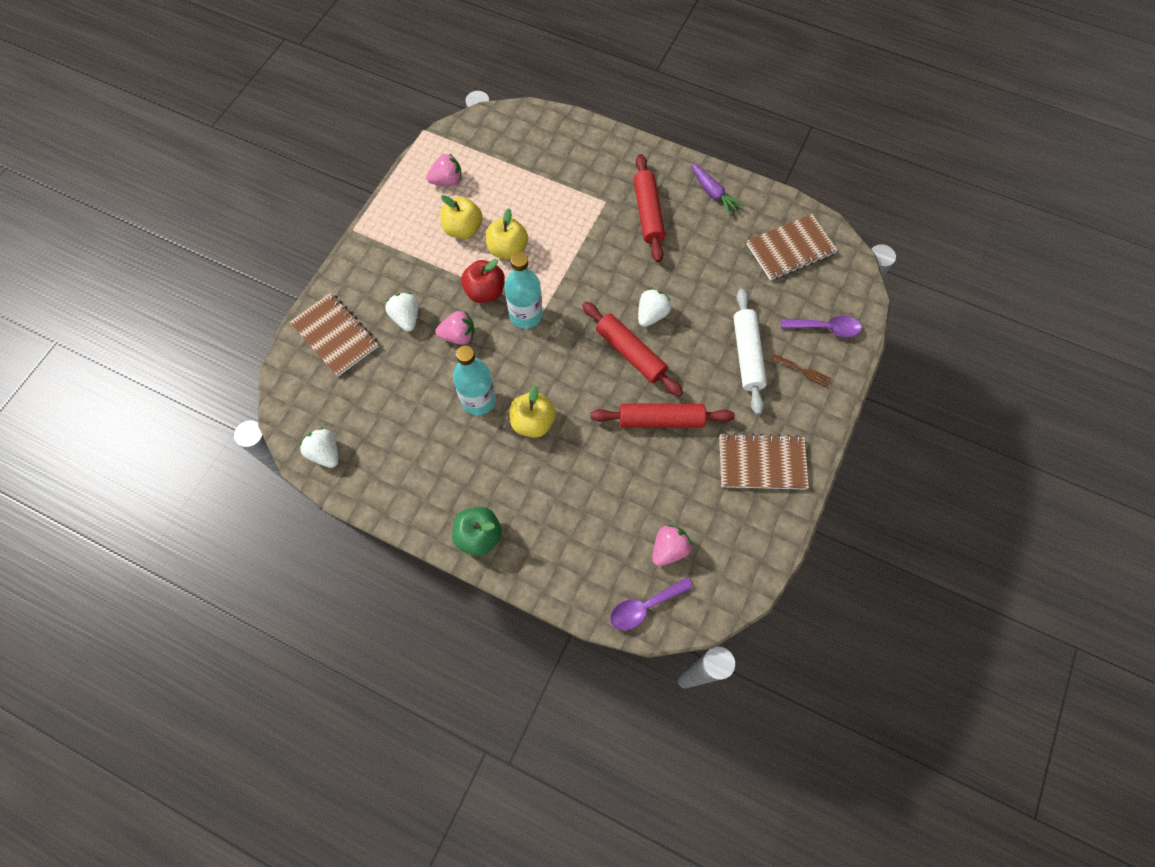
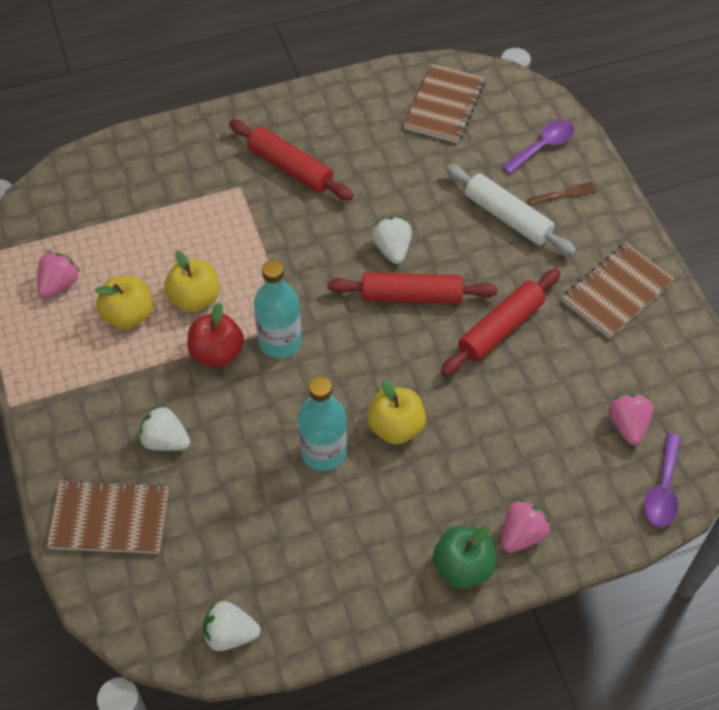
camera: 45 degrees left, 10 degrees down
(458, 336) = (237, 413): pink strawberry -> pink strawberry (521, 534)
(713, 193) = (327, 108): purple carrot -> none

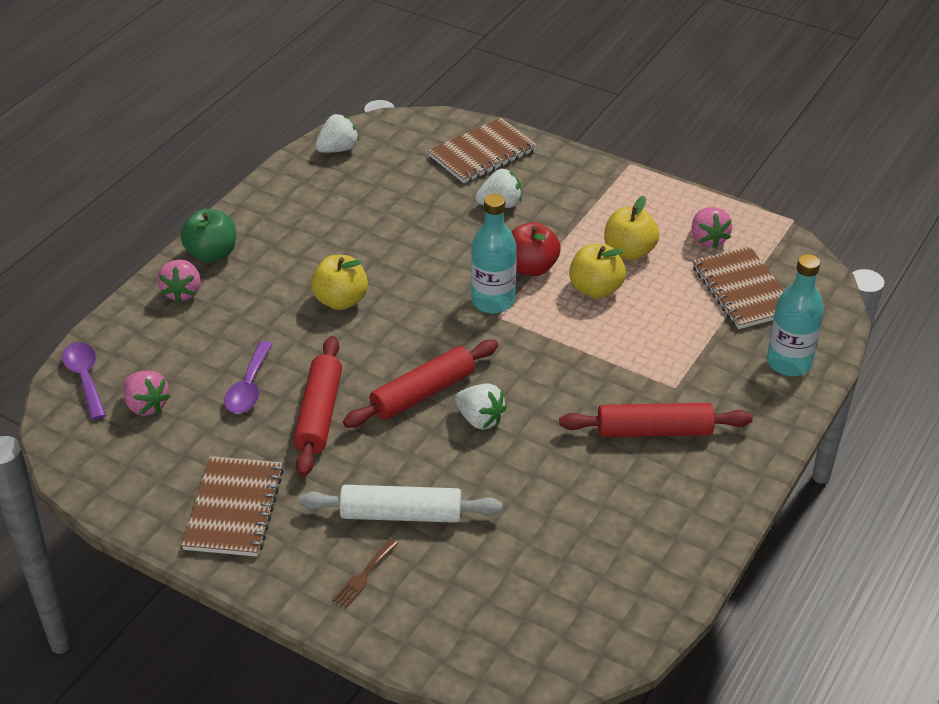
camera: 140 degrees right, 15 degrees down
(323, 452) = (379, 258): turquoise bottle -> turquoise bottle (789, 363)
(444, 106) = (583, 593): brown notebook -> brown notebook (743, 290)
(543, 146) = (433, 615): purple spoon -> purple spoon (249, 387)

